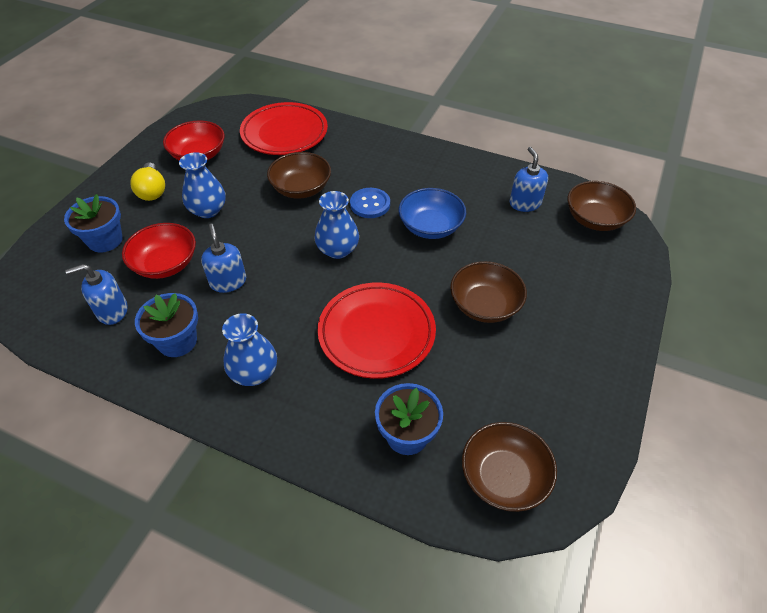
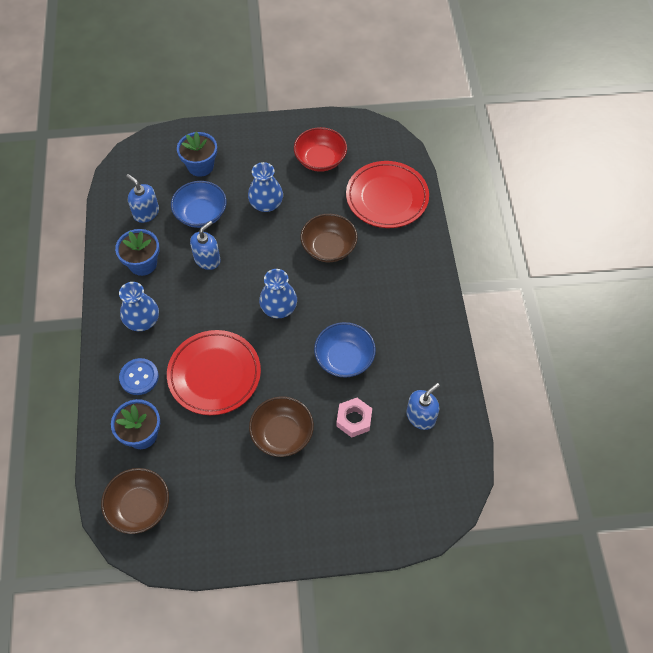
camera: 60 degrees right, 10 degrees up
(152, 191) = (263, 158): yellow light bulb -> none
(165, 264) = (201, 214): red bowl -> blue bowl
(370, 204) = (342, 303): blue button -> blue button (139, 377)
(501, 247) = (354, 419): none -> pink nut
(595, 219) = (437, 481): brown bowl -> none

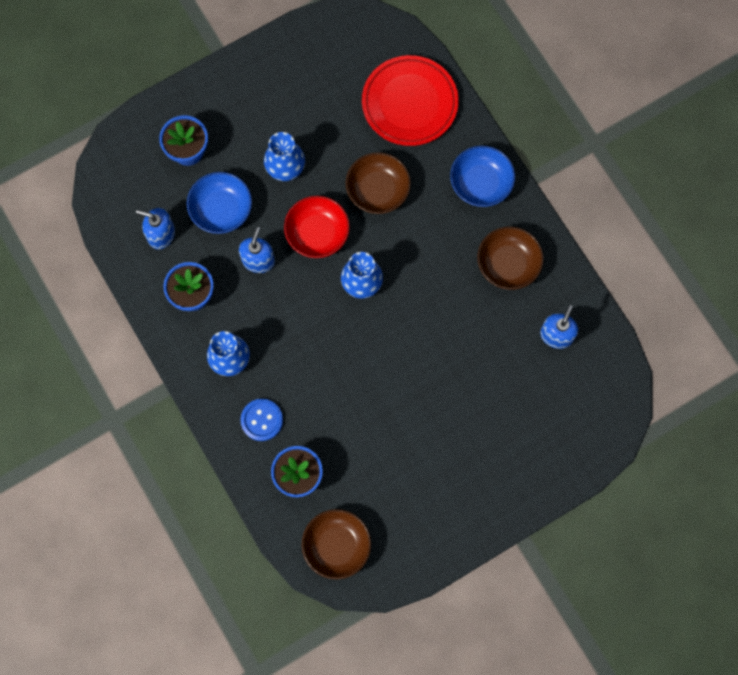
camera: 25 degrees left, 15 degrees up
(214, 374) = (335, 383): red plate -> none
(282, 434) = (433, 413): brown bowl -> brown bowl (508, 264)
(320, 159) = (315, 86): red bowl -> red bowl (317, 233)
(344, 358) = (454, 308): blue bowl -> blue bowl (480, 183)
(354, 419) = (494, 367): pink nut -> none

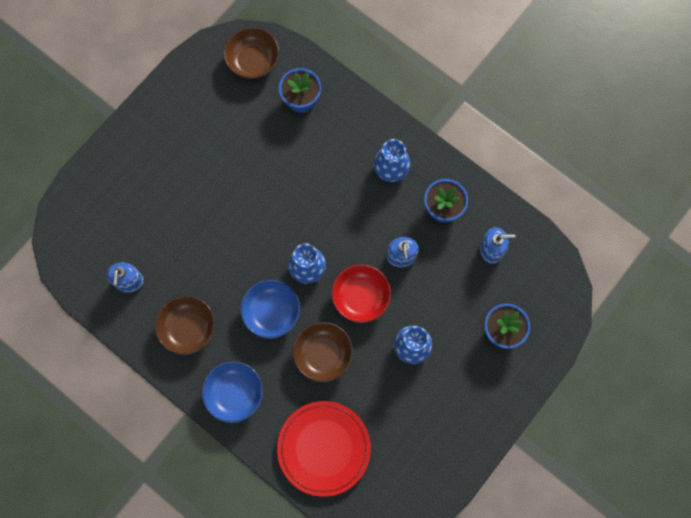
camera: 160 degrees right, 0 degrees up
(221, 209) = (450, 289): blue bowl -> blue bowl (271, 312)
(262, 420) = (346, 131): blue button -> none

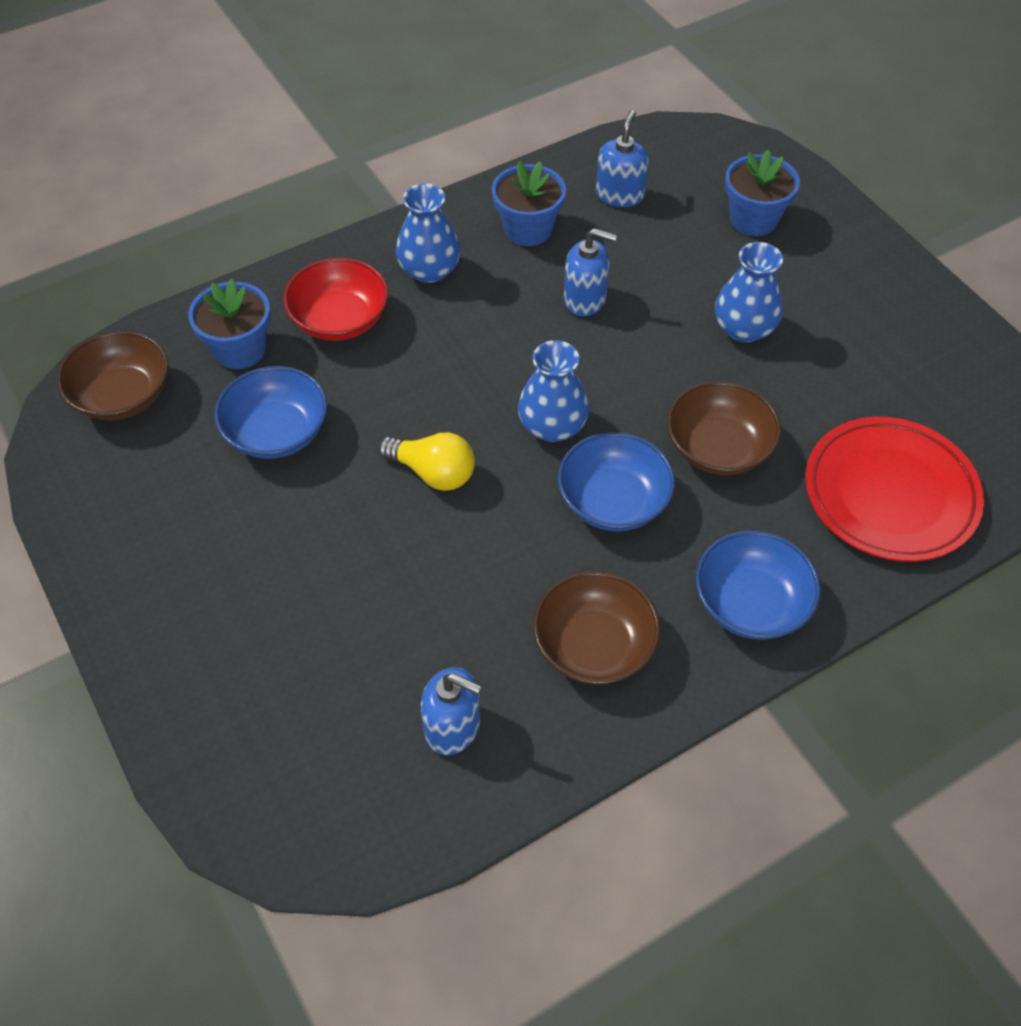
camera: 70 degrees left, 20 degrees down
(257, 140) = (277, 432): none -> blue bowl
(258, 222) = (433, 472): none -> yellow light bulb
(360, 297) = (634, 369): red bowl -> red bowl (340, 320)

